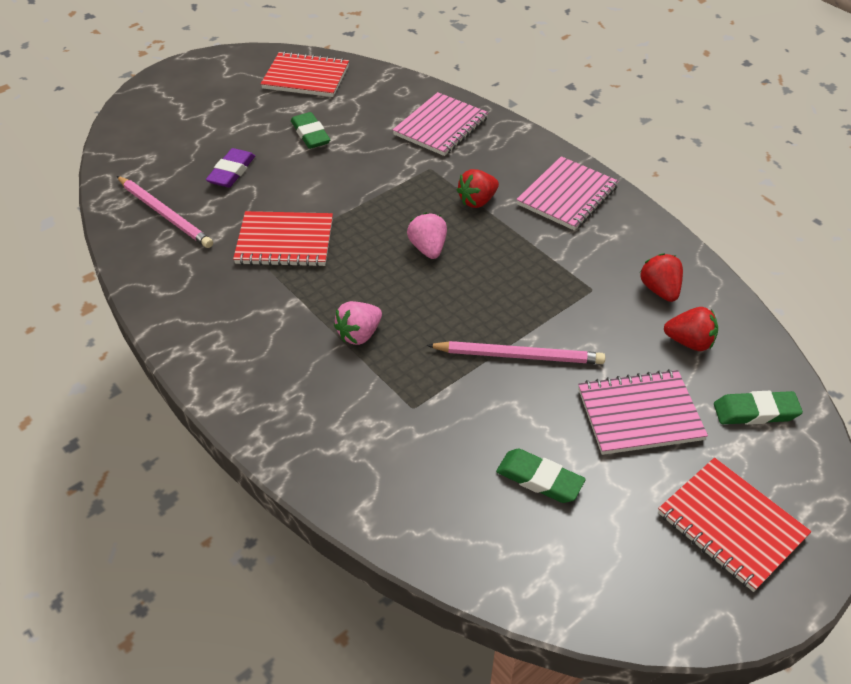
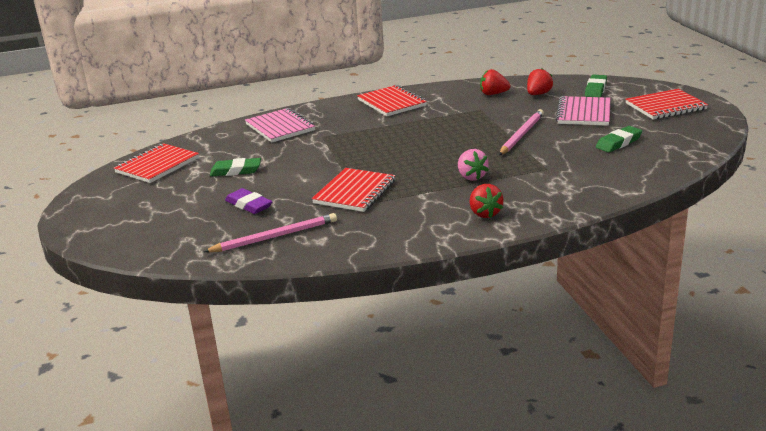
camera: 65 degrees left, 20 degrees down
(428, 248) = (405, 147): pink strawberry -> none
(477, 201) = (372, 127): red strawberry -> red strawberry (484, 213)
(567, 196) = (391, 103): pink notebook -> red notebook

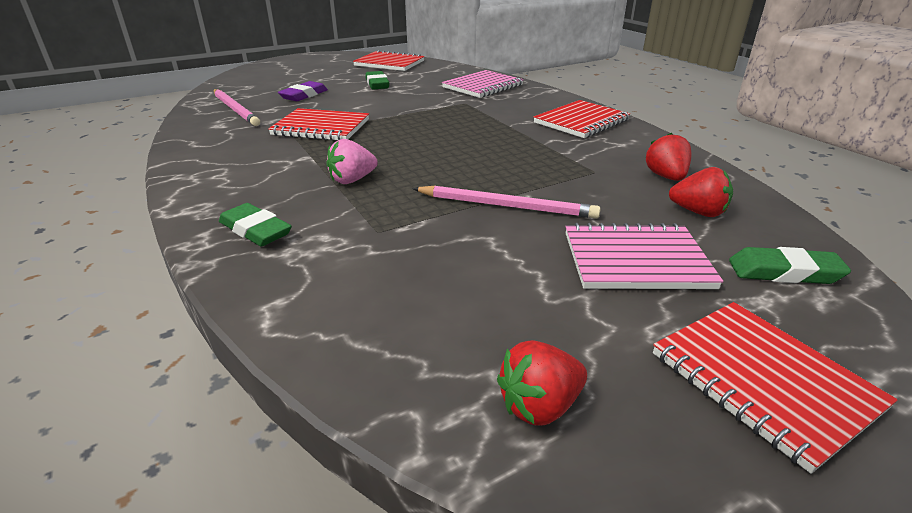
camera: 75 degrees right, 5 degrees up
(484, 213) = (240, 194): red strawberry -> red strawberry (539, 405)
(618, 143) = (499, 303): green eraser -> green eraser (255, 230)

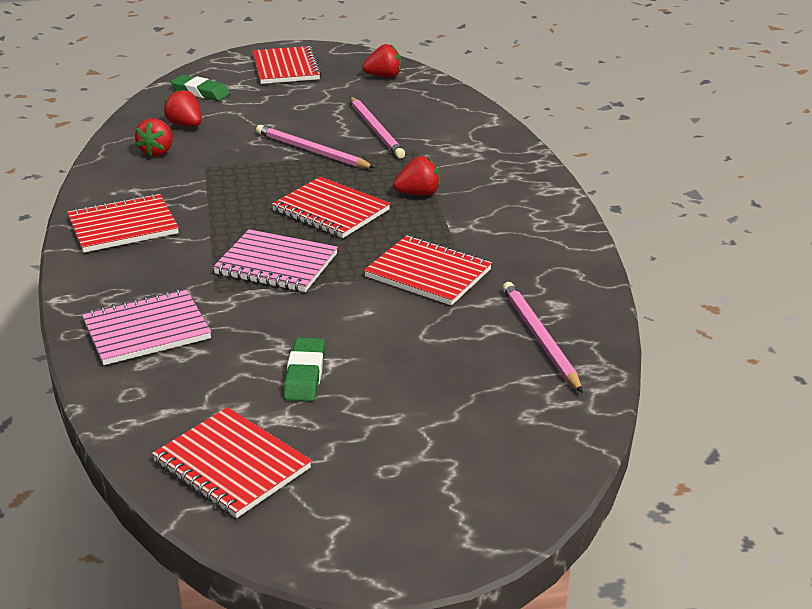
camera: 160 degrees left, 0 degrees up
(255, 230) = (502, 164): green eraser -> none
(304, 95) = (435, 360): purple eraser -> none
(352, 180) = (418, 194): pink strawberry -> red strawberry
(429, 154) = (331, 210): none -> red notebook
(452, 252) = (376, 130): none -> pink pencil
(635, 260) = (271, 109): pink notebook -> pink notebook (276, 264)

